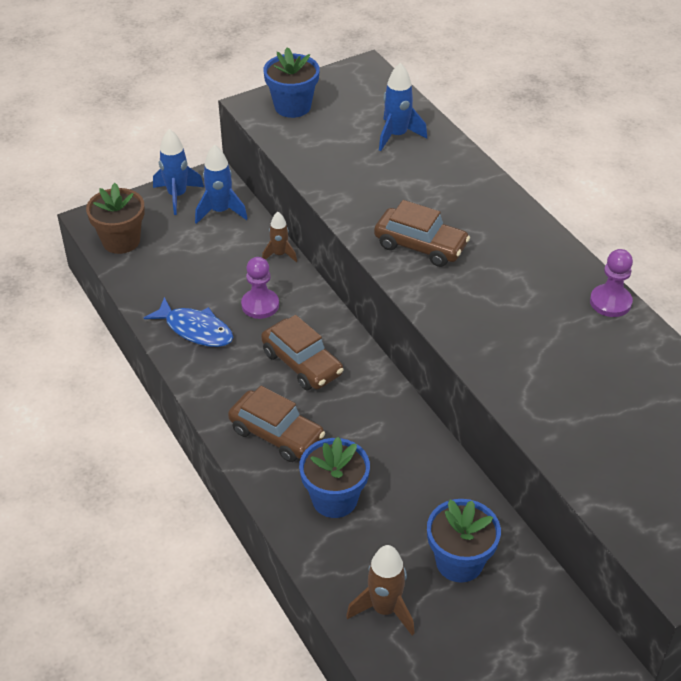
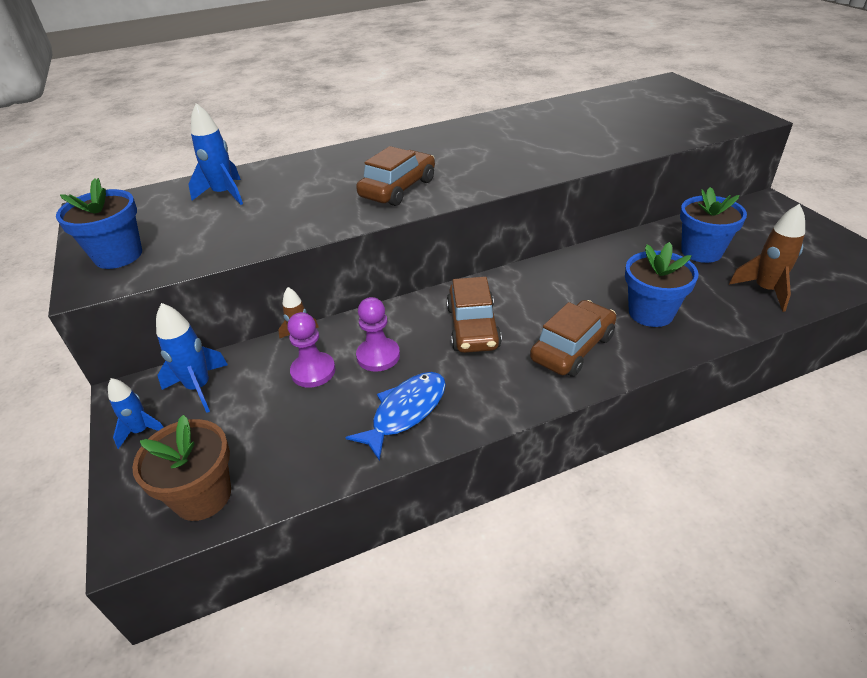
camera: 80 degrees left, 5 degrees down
(177, 196) = (141, 431): blue rocket -> blue rocket, size x0.65
(302, 363) = (473, 327): brown car -> brown car turned 120 degrees clockwise
(610, 302) = (487, 120): purple pawn -> purple pawn (313, 371)

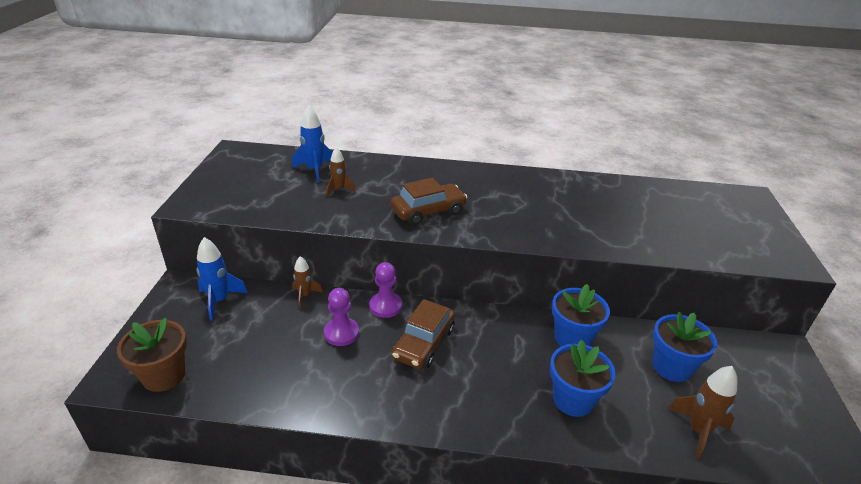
camera: 25 degrees right, 5 degrees down
(118, 255) = (218, 191): blue flower pot -> blue flower pot (572, 338)
(141, 431) = (167, 314): blue rocket -> none
(275, 203) = (339, 189): none -> brown rocket
(313, 371) = (292, 323): purple pawn -> purple pawn (385, 306)
(405, 412) = (323, 384): blue fish -> none
(572, 348) = (482, 397): brown car -> none

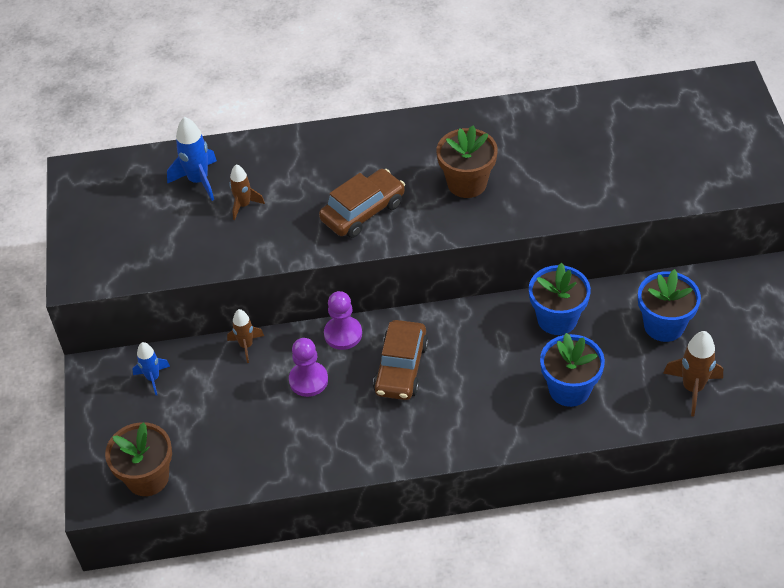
camera: 10 degrees left, 15 degrees up
(220, 300) = (153, 378): blue rocket -> blue rocket, size x0.65
(518, 211) = (467, 183): none -> brown flower pot

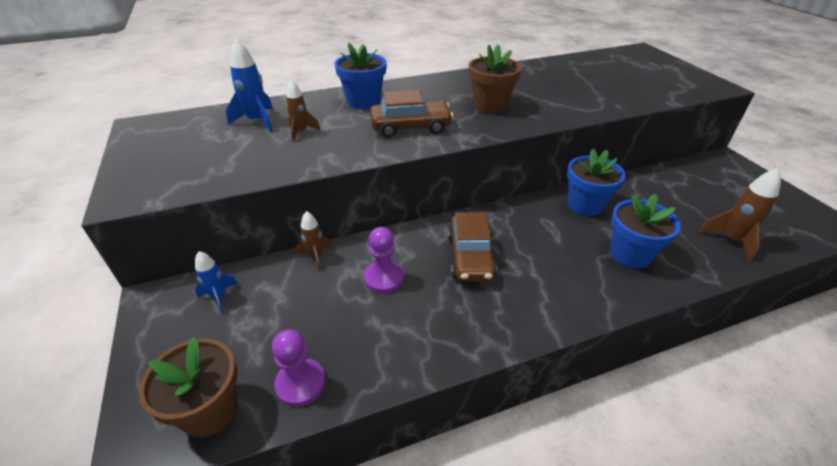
camera: 15 degrees left, 10 degrees down
(343, 334) = (406, 236): purple pawn -> purple pawn (300, 383)
(363, 211) = (410, 127): brown car -> brown car turned 45 degrees clockwise
(664, 325) = (671, 200): blue flower pot -> blue flower pot (364, 101)

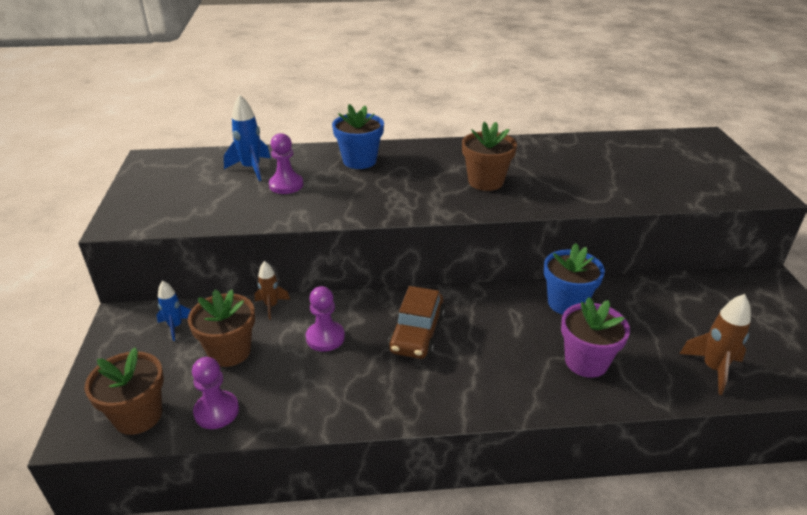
camera: 15 degrees right, 5 degrees down
(290, 313) = (229, 351): none -> brown flower pot
(301, 132) = (286, 185): brown rocket -> purple pawn
(410, 127) = (391, 194): brown car -> none
(630, 254) = (586, 362): blue flower pot -> purple flower pot

